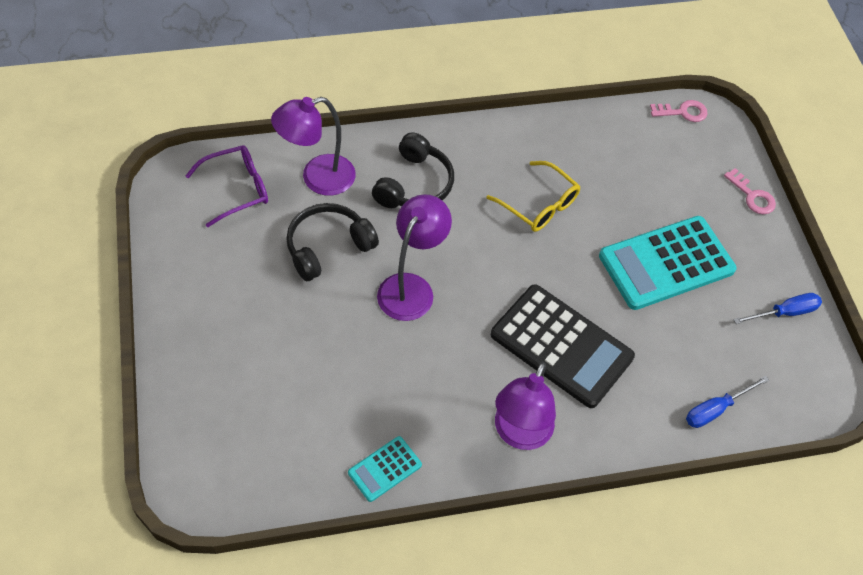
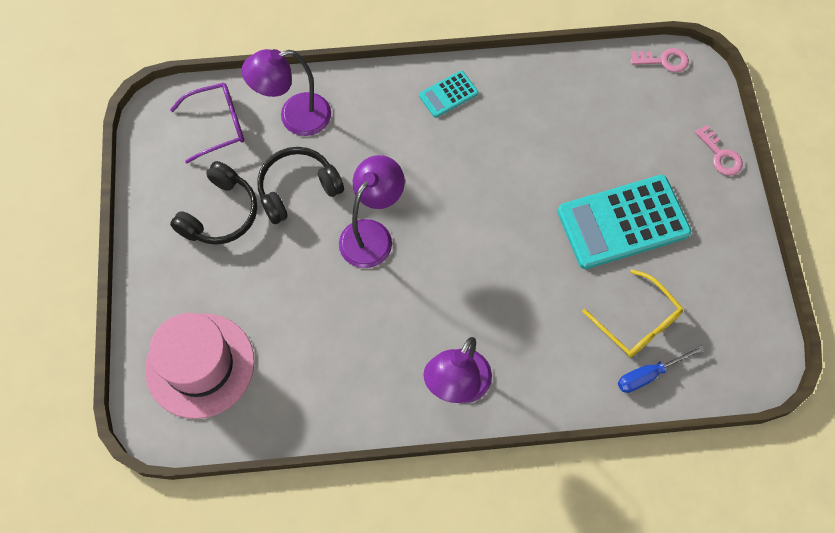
camera: 10 degrees right, 10 degrees up
(239, 429) = (200, 365): none -> pink hat
(385, 469) = (329, 412): turquoise calculator -> turquoise calculator (448, 94)
(414, 184) = (386, 128): black headphones -> black headphones (220, 214)
(539, 205) = (505, 155): yellow glasses -> yellow glasses (637, 322)
(561, 346) = (509, 301): black calculator -> none
(784, 312) = (733, 280): blue screwdriver -> none

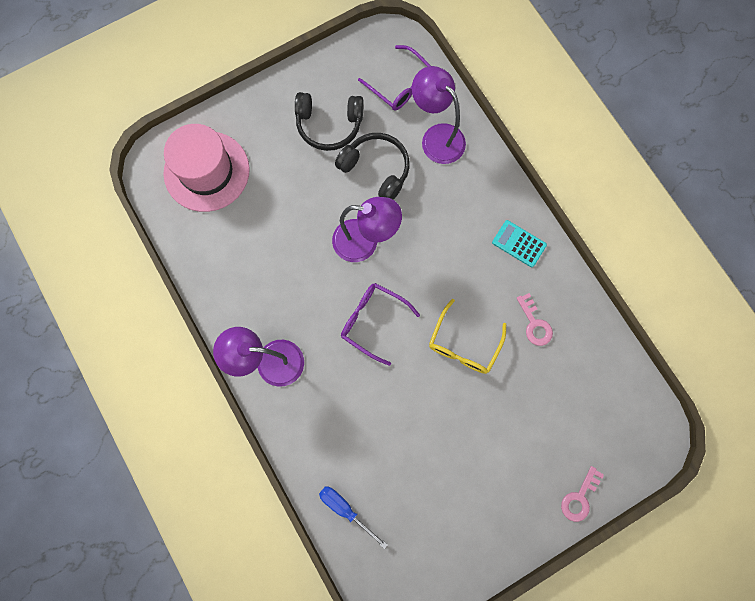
camera: 65 degrees right, 10 degrees up
(462, 263) = (373, 321): none -> purple glasses
(623, 222) = (471, 436): turquoise calculator -> none
(637, 322) = (387, 482): yellow glasses -> yellow glasses (463, 344)
(663, 61) = (650, 411): pink key -> pink key (534, 324)

